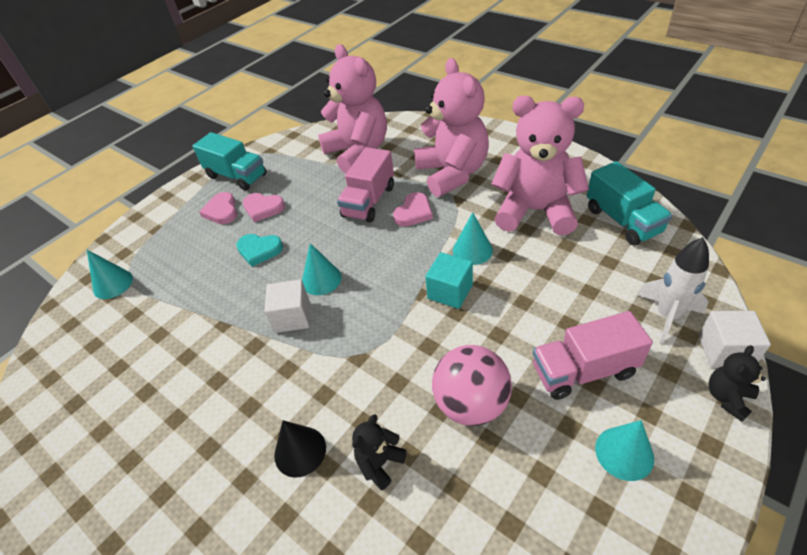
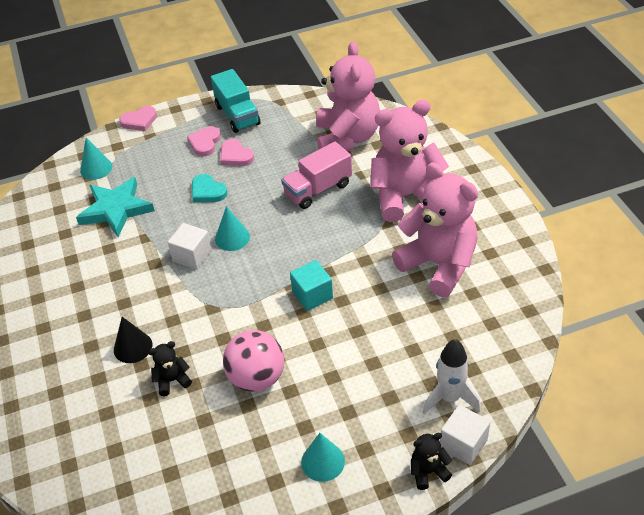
camera: 30 degrees right, 0 degrees up
(166, 313) = (116, 209): none -> turquoise star
(413, 212) = (343, 217): pink heart -> pink heart (139, 121)
(452, 173) = (405, 196): pink teddy bear -> pink teddy bear turned 120 degrees counterclockwise
(472, 250) = (358, 272): turquoise cone -> none
(583, 370) = (350, 400): pink truck -> none
(622, 220) = (500, 309): turquoise truck -> none

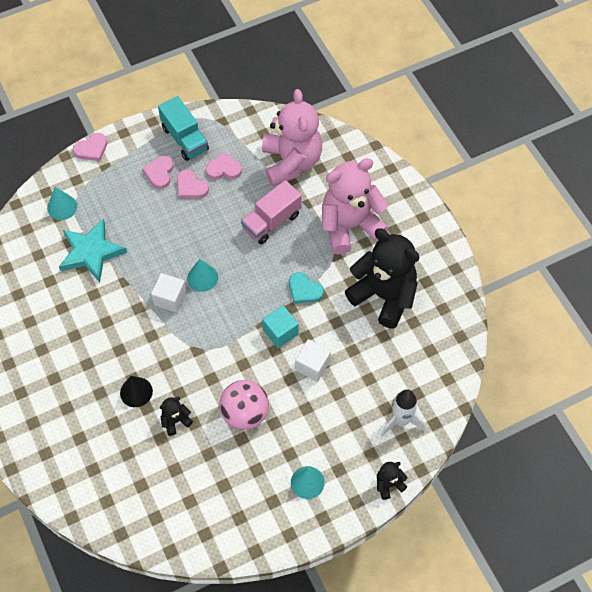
camera: 10 degrees left, 15 degrees up
(207, 191) = (172, 228): turquoise heart -> turquoise heart (304, 290)
(273, 141) = (224, 169): none -> pink heart
(439, 265) = (384, 296): pink teddy bear -> black teddy bear
(463, 444) = (414, 459): white cube -> white cube (312, 365)

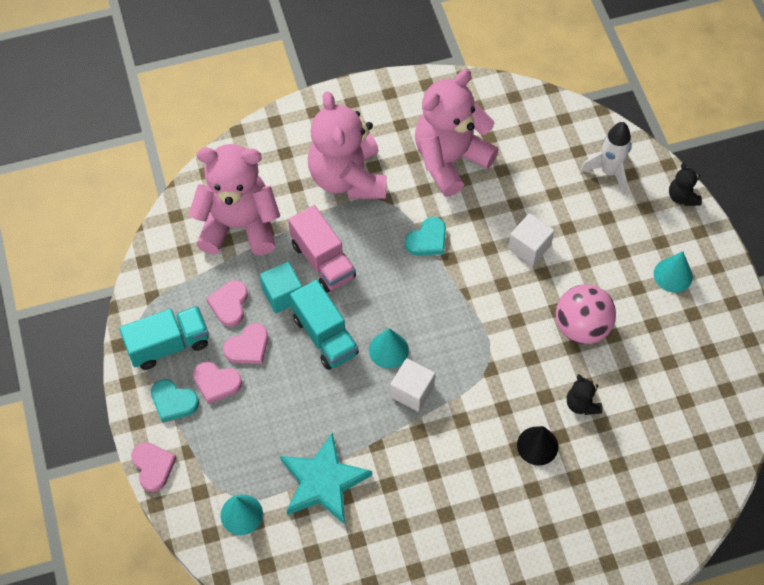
camera: 80 degrees left, 0 degrees up
(141, 151) = (173, 402): none -> turquoise heart
(208, 234) = (325, 336): none -> turquoise truck
(280, 332) = (480, 274): turquoise cube -> turquoise cube (282, 294)
(384, 296) = (450, 160): black teddy bear -> pink teddy bear

